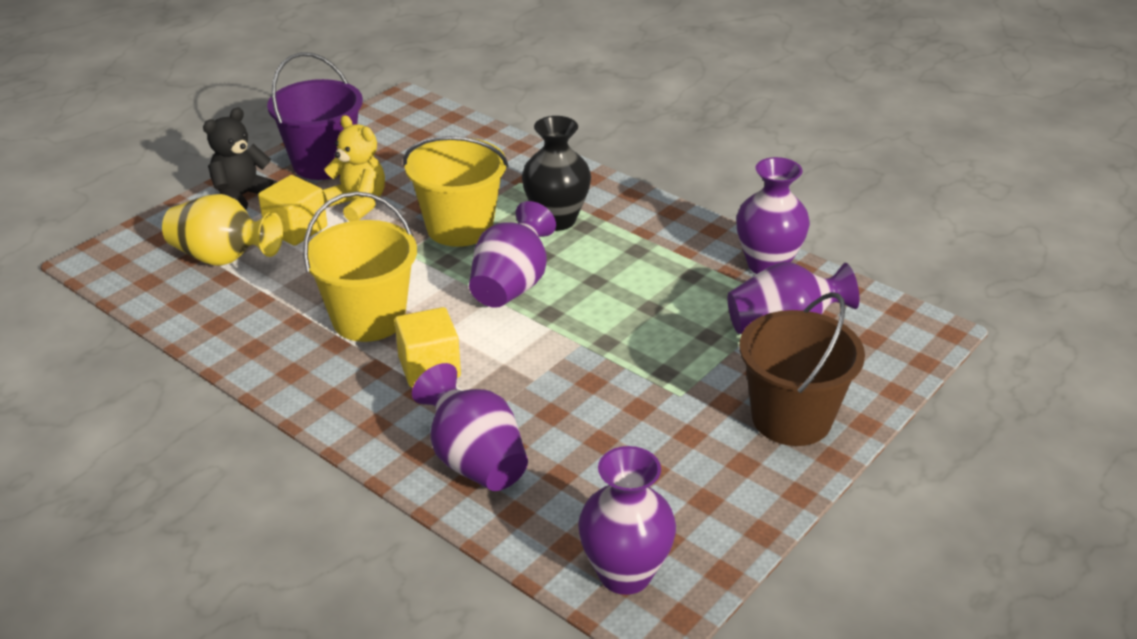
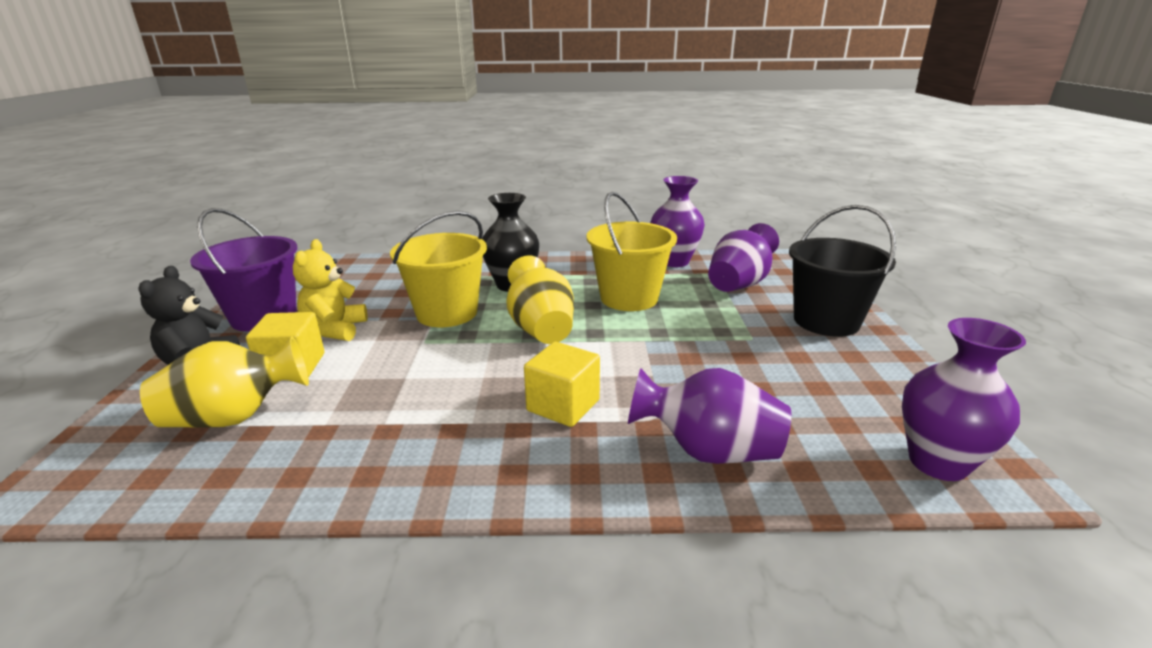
camera: 40 degrees left, 10 degrees down
(358, 204) = (335, 330): yellow teddy bear -> yellow teddy bear turned 90 degrees counterclockwise
(368, 319) = (457, 397): yellow bucket -> yellow bucket (629, 298)
(511, 286) = (541, 329): purple vase -> yellow vase
(791, 418) = (826, 321): brown bucket -> black bucket

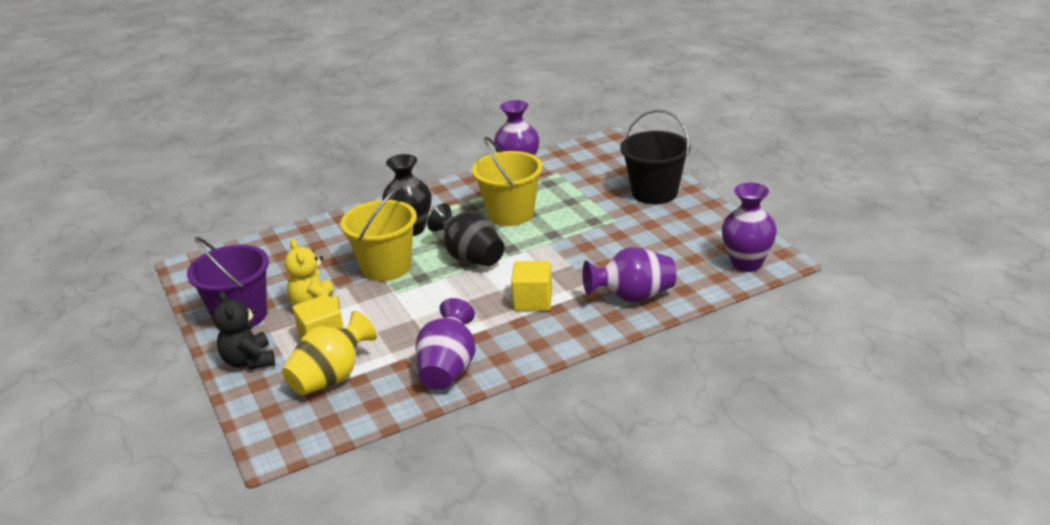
camera: 25 degrees left, 5 degrees up
(541, 329) = (470, 257): yellow vase -> black vase
(738, 284) = (580, 178): purple vase -> purple vase (448, 369)

